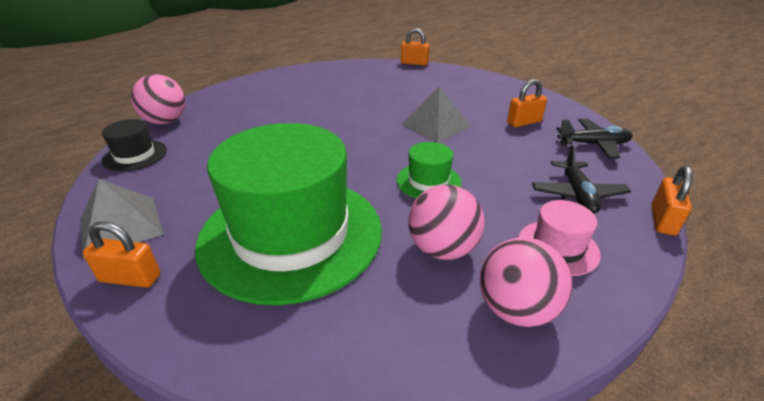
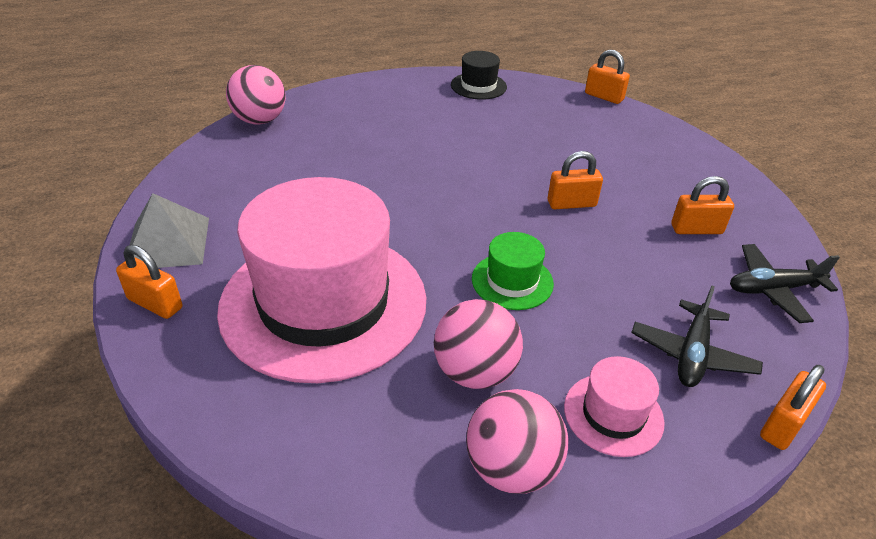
camera: 20 degrees right, 5 degrees up
(135, 155) = (212, 159): black hat -> black hat (478, 86)
(291, 234) = (324, 303): green hat -> pink hat
(436, 125) = (571, 204): grey pyramid -> orange padlock
(593, 144) = (773, 289): black plane -> black plane turned 150 degrees clockwise

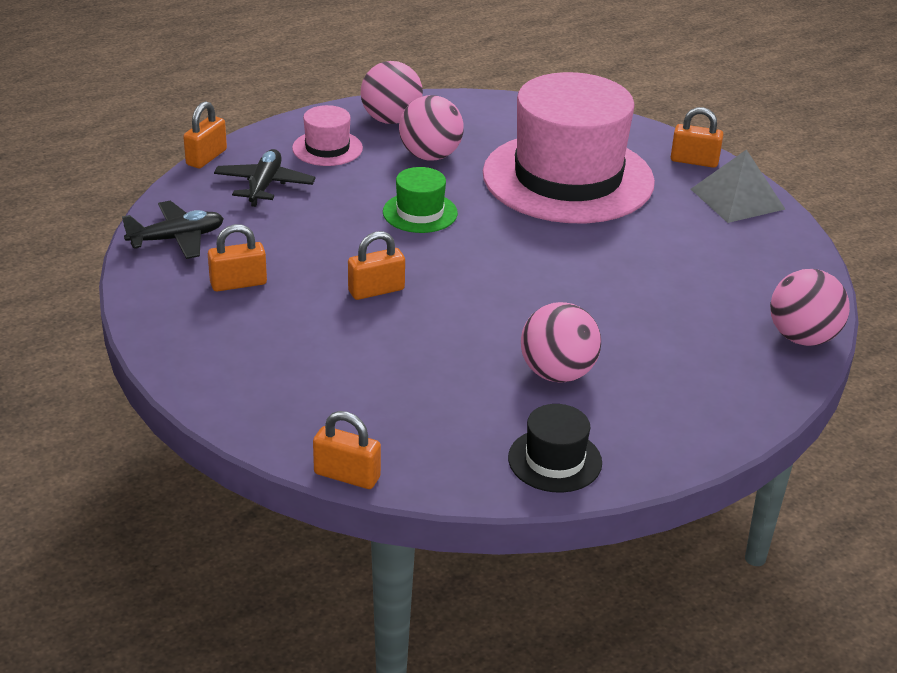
camera: 165 degrees right, 5 degrees down
(451, 125) = (557, 373): none -> pink ball

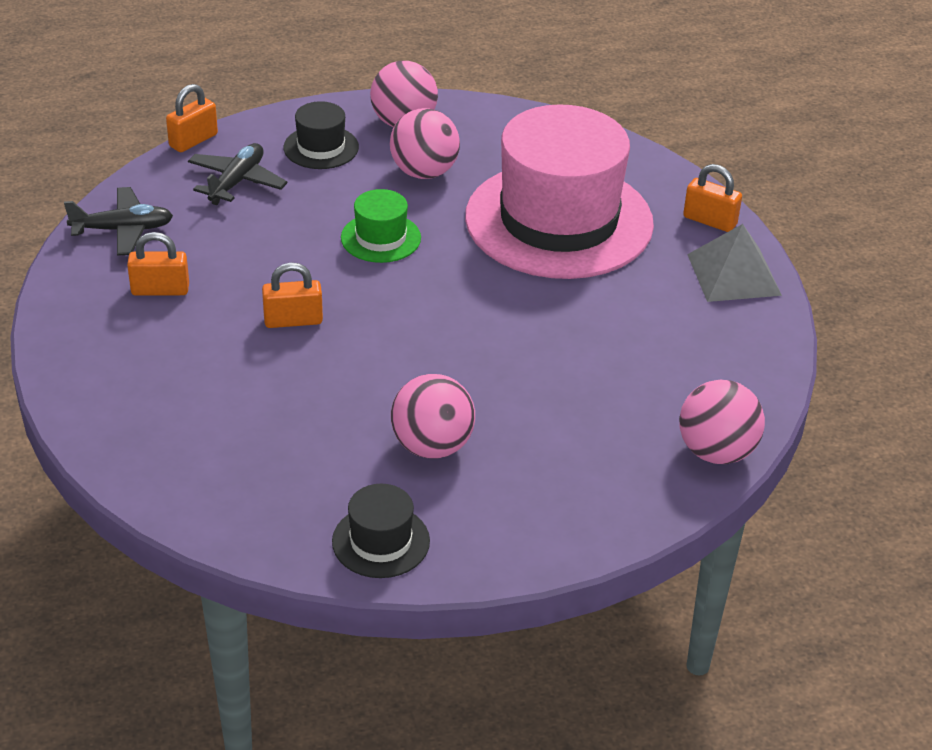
camera: 15 degrees right, 5 degrees up
(327, 148) = (321, 147): pink hat -> black hat
(347, 475) = (169, 518): orange padlock -> none

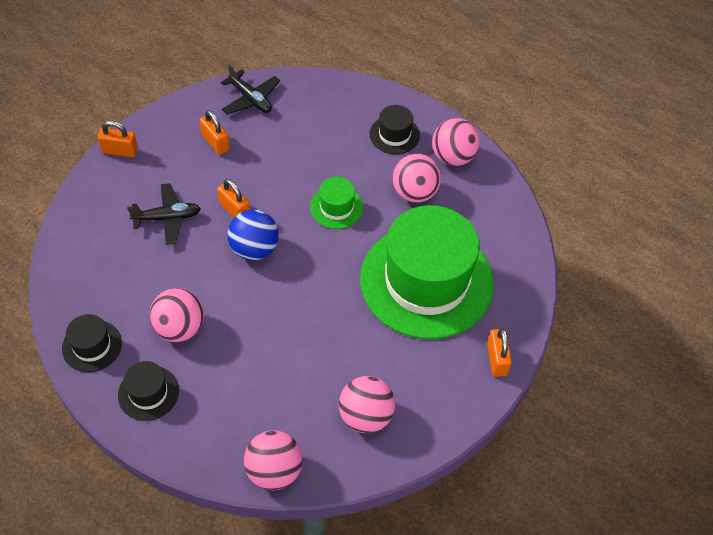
camera: 55 degrees right, 15 degrees up
(193, 140) = (350, 79): orange padlock -> orange padlock (120, 151)
(237, 182) = (331, 118): black plane -> black plane (167, 218)
(373, 330) = (254, 249): none -> blue ball
(507, 516) = (148, 393): none -> black hat
(559, 220) = (426, 281): pink hat -> green hat
(701, 347) = (365, 416): none -> pink ball
(733, 274) = (452, 399): grey pyramid -> none

